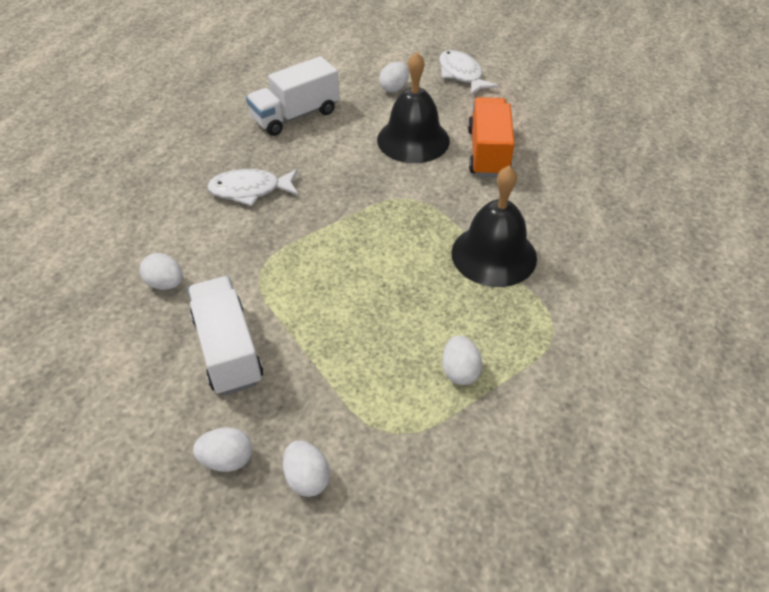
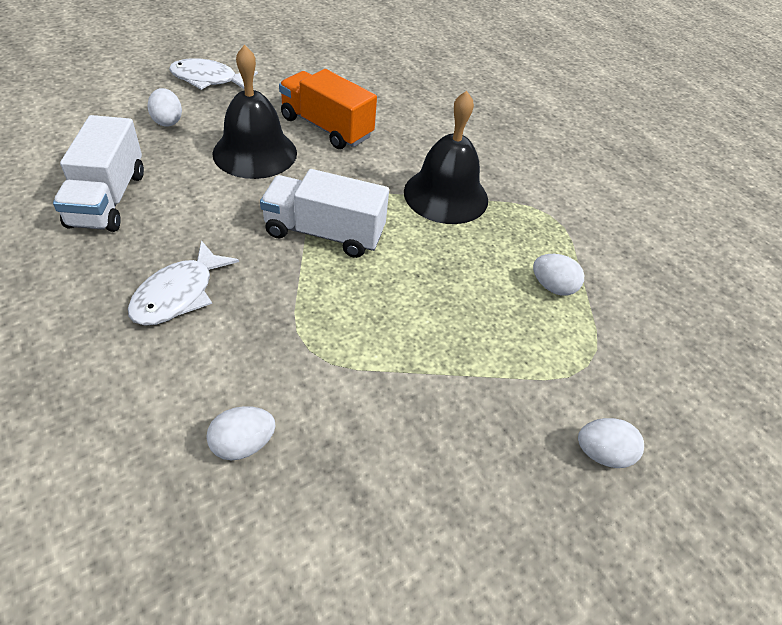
camera: 60 degrees left, 0 degrees up
(227, 459) = (542, 510): white egg -> none
(228, 349) = (397, 435): white truck -> white truck (324, 233)

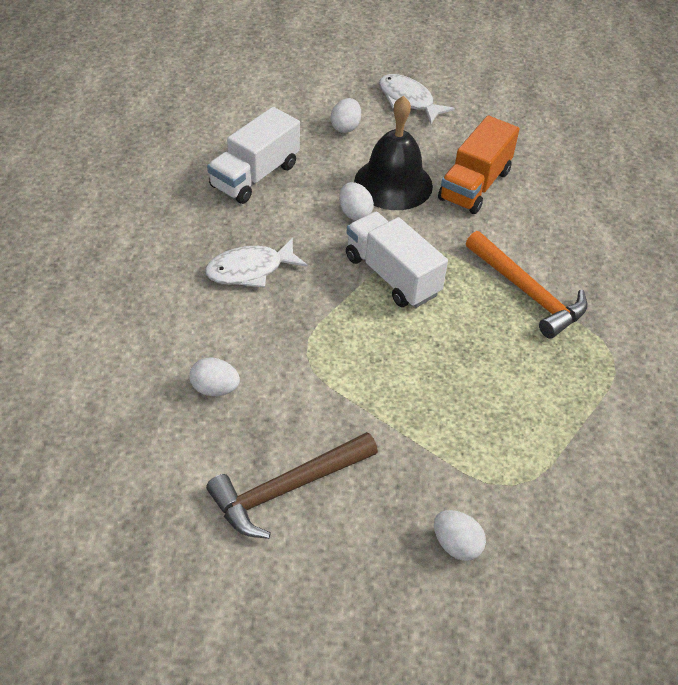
camera: 40 degrees right, 0 degrees up
(326, 127) = (474, 185): orange truck -> orange truck turned 135 degrees counterclockwise
(412, 507) = (287, 489): none -> brown hammer
(446, 195) = (527, 292): black bell -> orange hammer
(553, 287) = (547, 413): white egg -> white egg (354, 213)

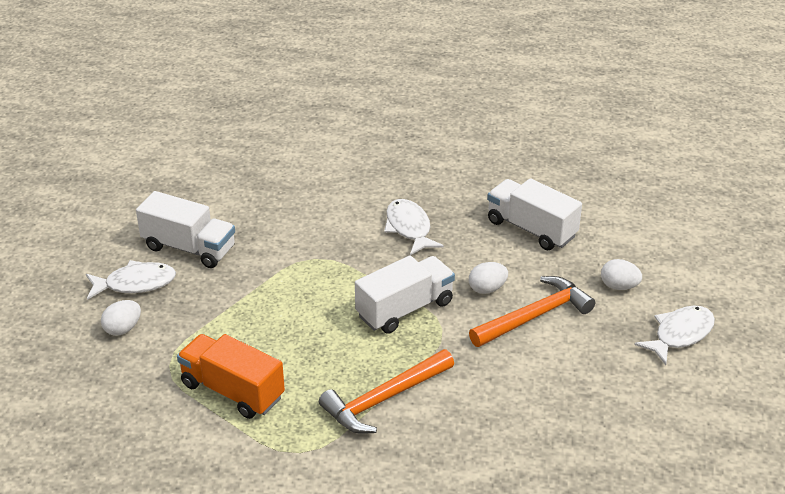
camera: 95 degrees right, 10 degrees down
(215, 389) = (283, 213): white egg -> none
(287, 489) = (189, 248): brown hammer -> white truck
(365, 544) = (135, 283): none -> white fish
(393, 183) = (534, 316): black bell -> orange hammer
(474, 185) = (541, 375): orange truck -> orange truck (232, 391)

